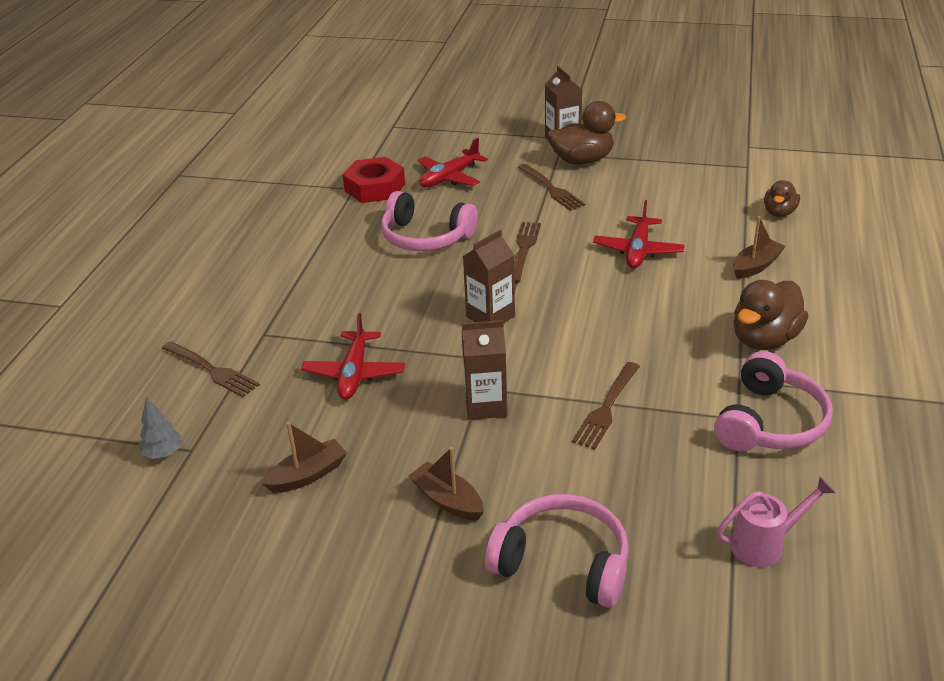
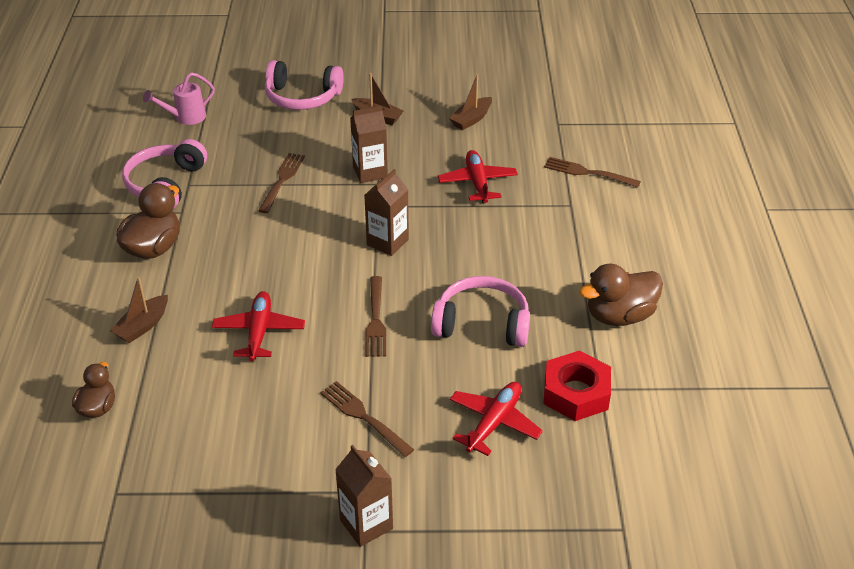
camera: 165 degrees right, 5 degrees up
(163, 453) = (574, 120): grey tree -> none
(582, 160) = (333, 479): brown duck -> brown duck (619, 316)

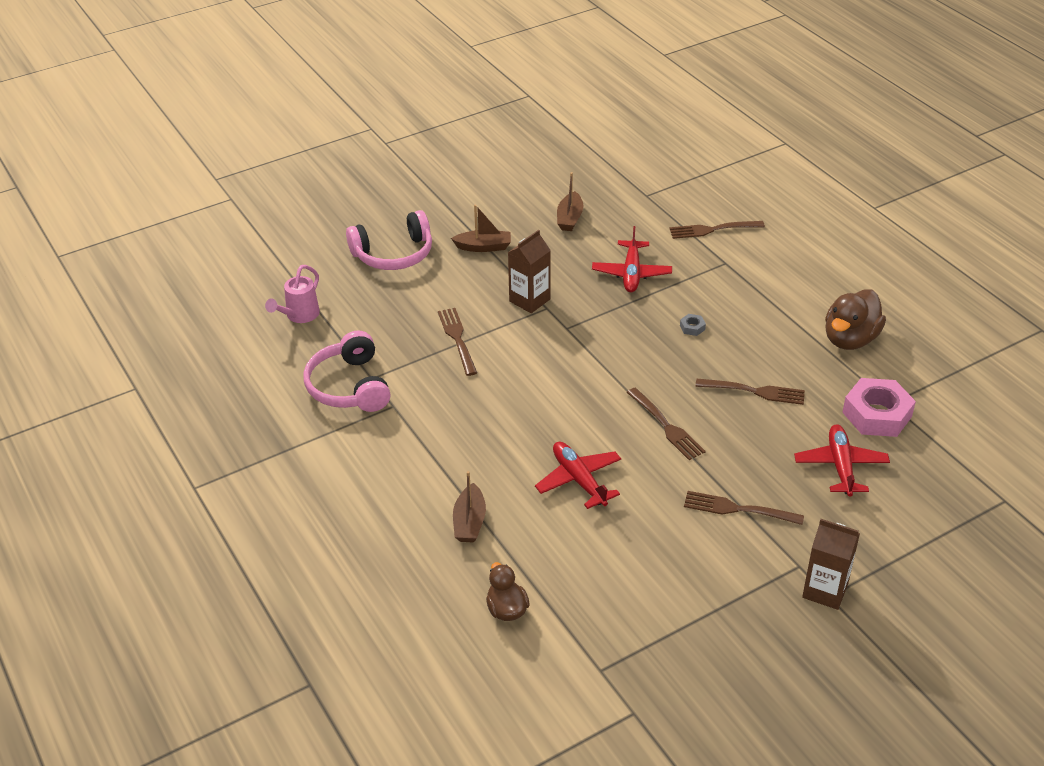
camera: 30 degrees left, 0 degrees up
(153, 248) = (403, 449): brown duck -> none
(387, 242) = (608, 356): brown carton -> none
(477, 183) = (631, 273): red plane -> red plane turned 135 degrees counterclockwise
(482, 324) = (754, 391): pink headphones -> brown fork
(483, 247) = (692, 327): none -> grey nut
(576, 393) = (877, 414): red nut -> pink nut

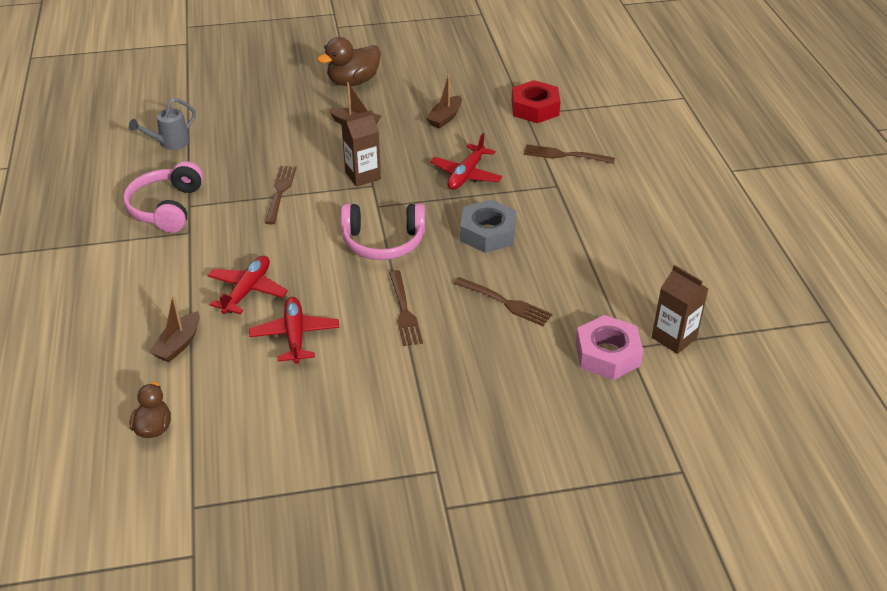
camera: 20 degrees right, 0 degrees up
(299, 316) = (170, 143): pink watering can -> grey watering can
(393, 254) = (279, 113): pink headphones -> pink headphones (383, 242)
(651, 187) = (535, 108): none -> red nut
(692, 327) = (487, 233): grey nut -> grey nut, size x2.47
(739, 509) = (417, 402): brown fork -> none
(825, 590) = (445, 501): brown carton -> brown carton (674, 338)
(840, 466) = (540, 391): red plane -> red plane (247, 290)
(850, 339) = (628, 280): brown duck -> brown duck (353, 82)

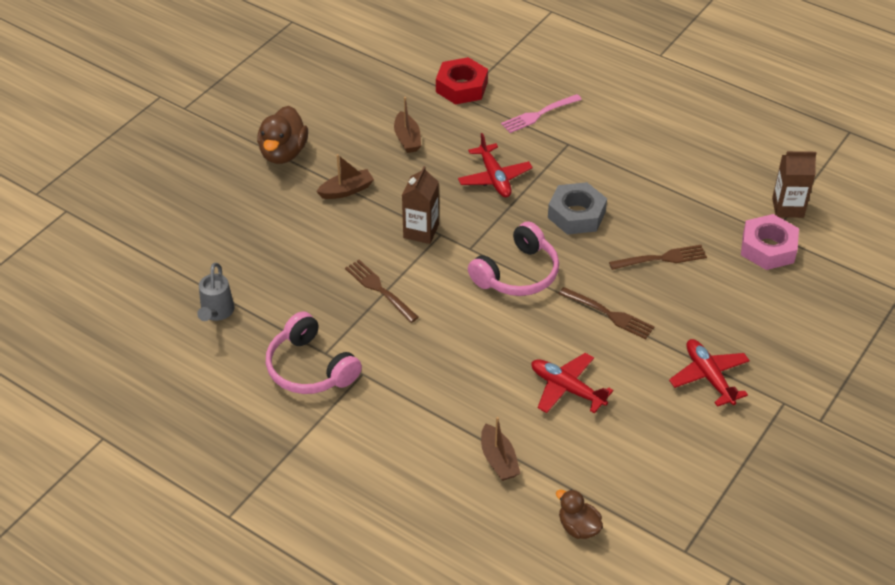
camera: 45 degrees left, 5 degrees up
(247, 290) = (482, 383): red plane -> red plane (709, 377)
(565, 155) = (539, 114): brown fork -> pink fork

